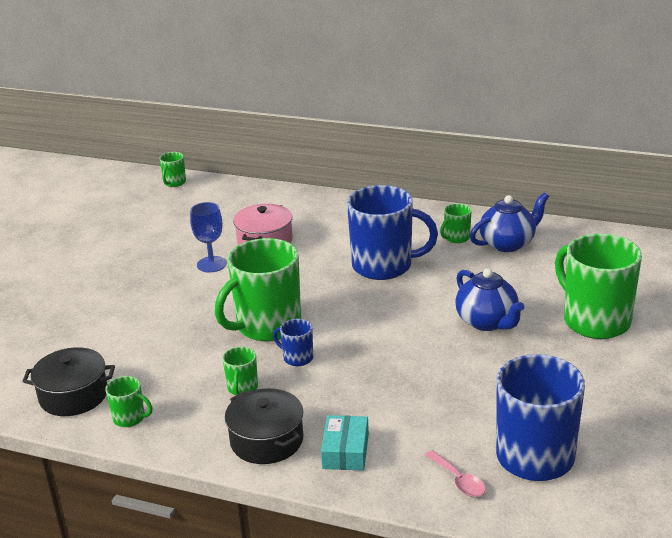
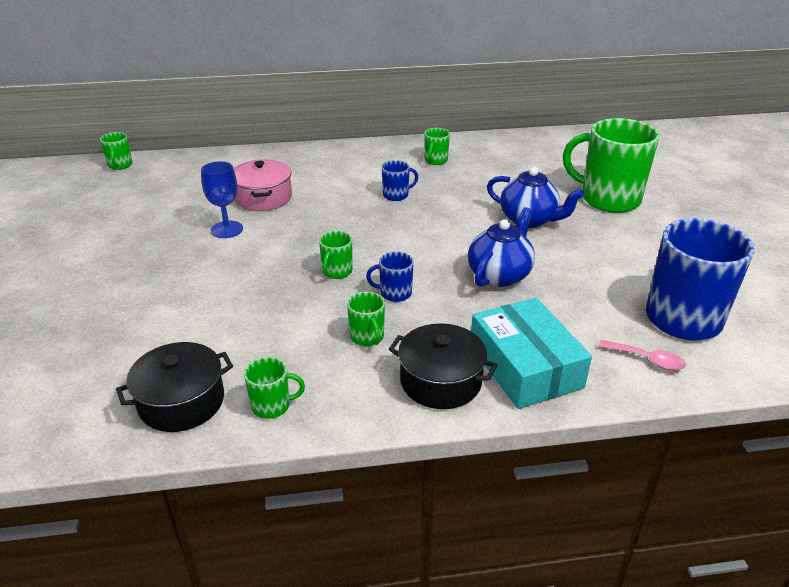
camera: 30 degrees left, 5 degrees up
(267, 326) = (336, 272): green mug -> green mug, size x0.44
(345, 451) = (525, 366): turquoise box -> turquoise box, size x1.70
(384, 266) = (396, 195): blue mug -> blue mug, size x0.44
(508, 244) = (481, 157): blue teapot -> blue teapot (499, 275)

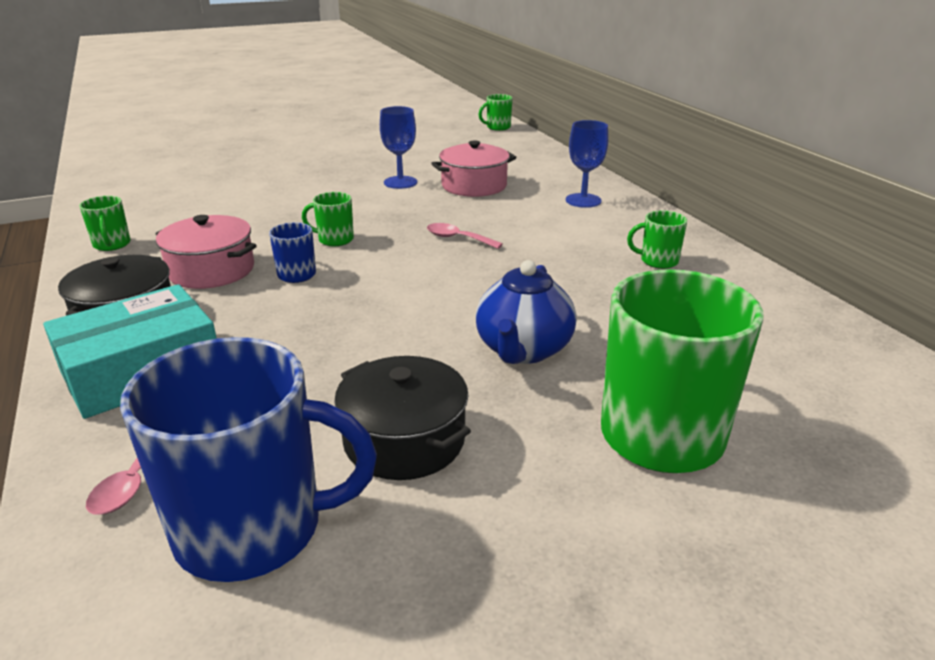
camera: 75 degrees right, 5 degrees down
(181, 402) = (128, 213): black pot -> black pot (404, 440)
(326, 163) = (583, 200): none -> blue goblet
(365, 219) = (457, 238): none -> pink spoon
(367, 337) = (211, 270): green mug -> pink pot
(396, 195) = (531, 248): blue mug -> none
(499, 275) = (352, 337): blue teapot -> none

